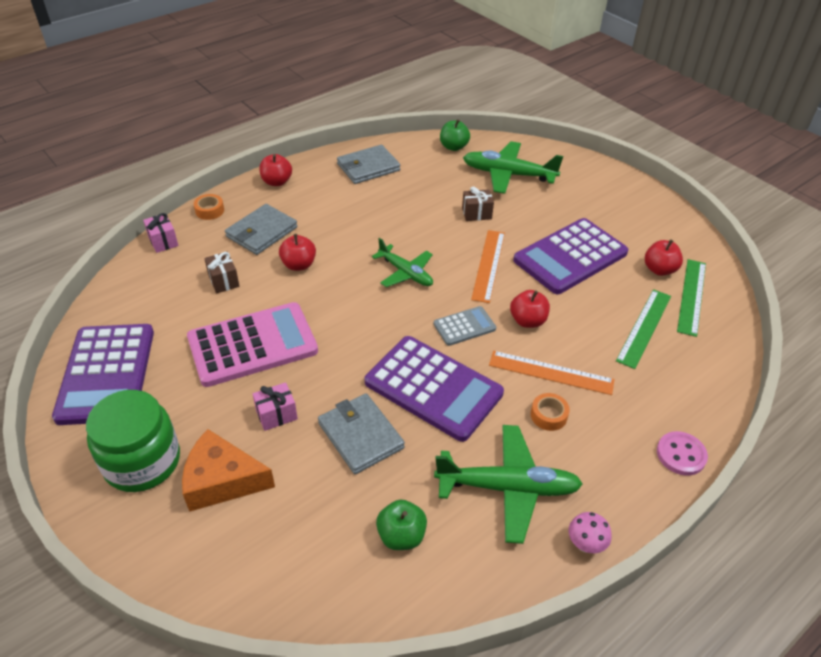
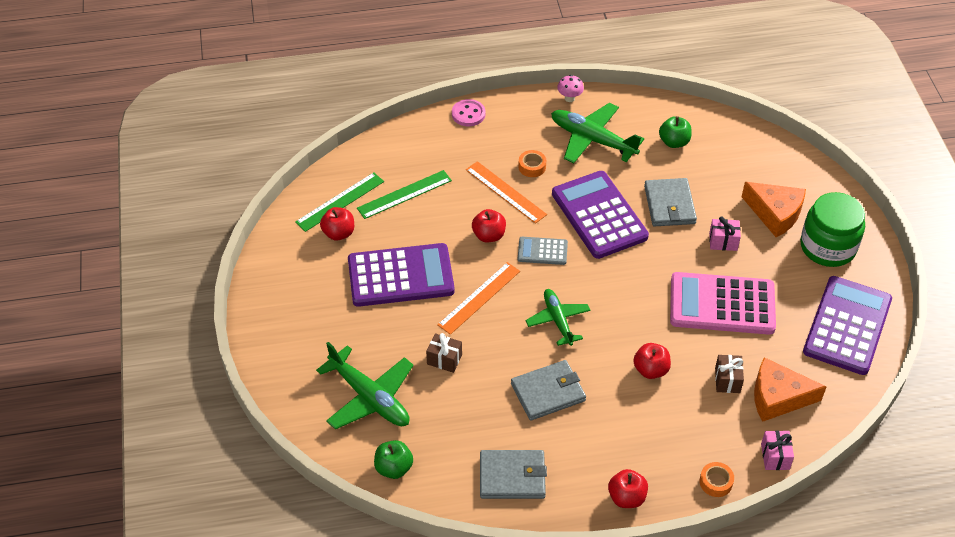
camera: 150 degrees left, 5 degrees up
(170, 284) = (778, 397): none -> orange cheese
(261, 232) = (671, 427): grey wallet -> grey wallet (548, 392)

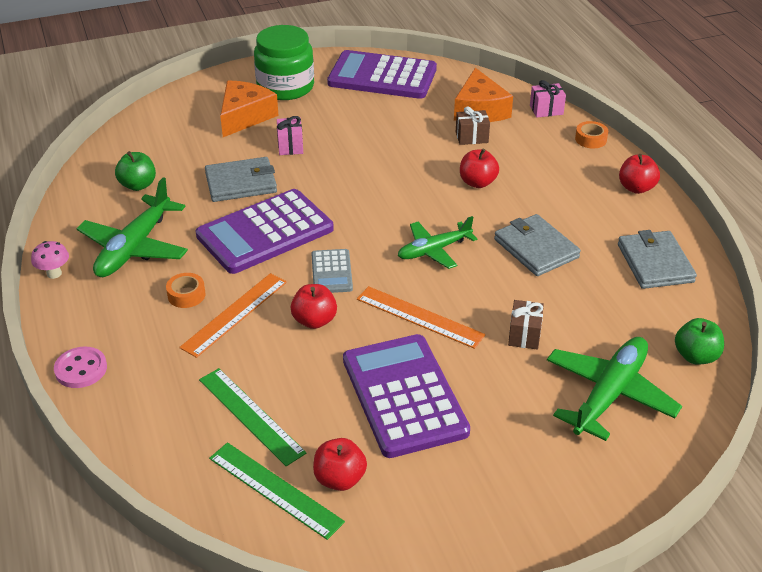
camera: 100 degrees left, 10 degrees down
(722, 304) = (377, 143): pink calculator -> none

